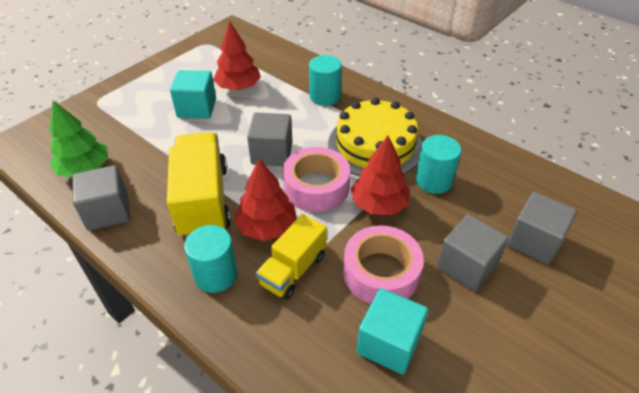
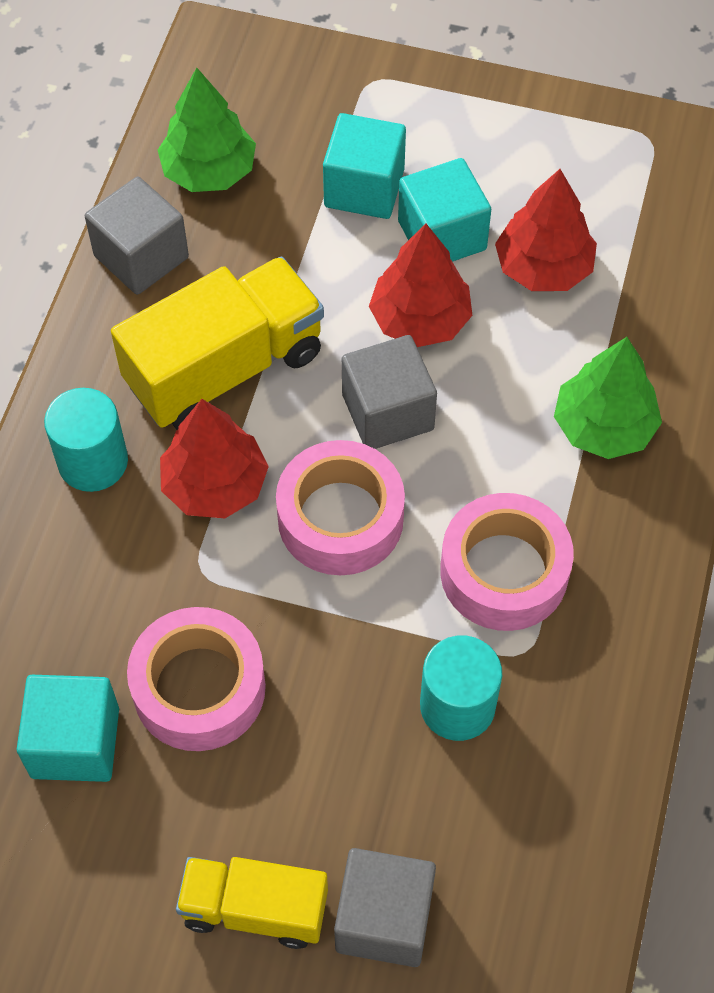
camera: 65 degrees right, 15 degrees up
(149, 122) = (364, 188): none -> turquoise cube
(293, 270) = (148, 560): yellow truck -> yellow truck (255, 909)
(325, 96) = (603, 427): turquoise cylinder -> green tree
(375, 145) = (504, 572): yellow cake -> pink tape
(379, 204) = (350, 633): red tree -> red tree (420, 319)
(466, 266) = (273, 815): grey cube -> none

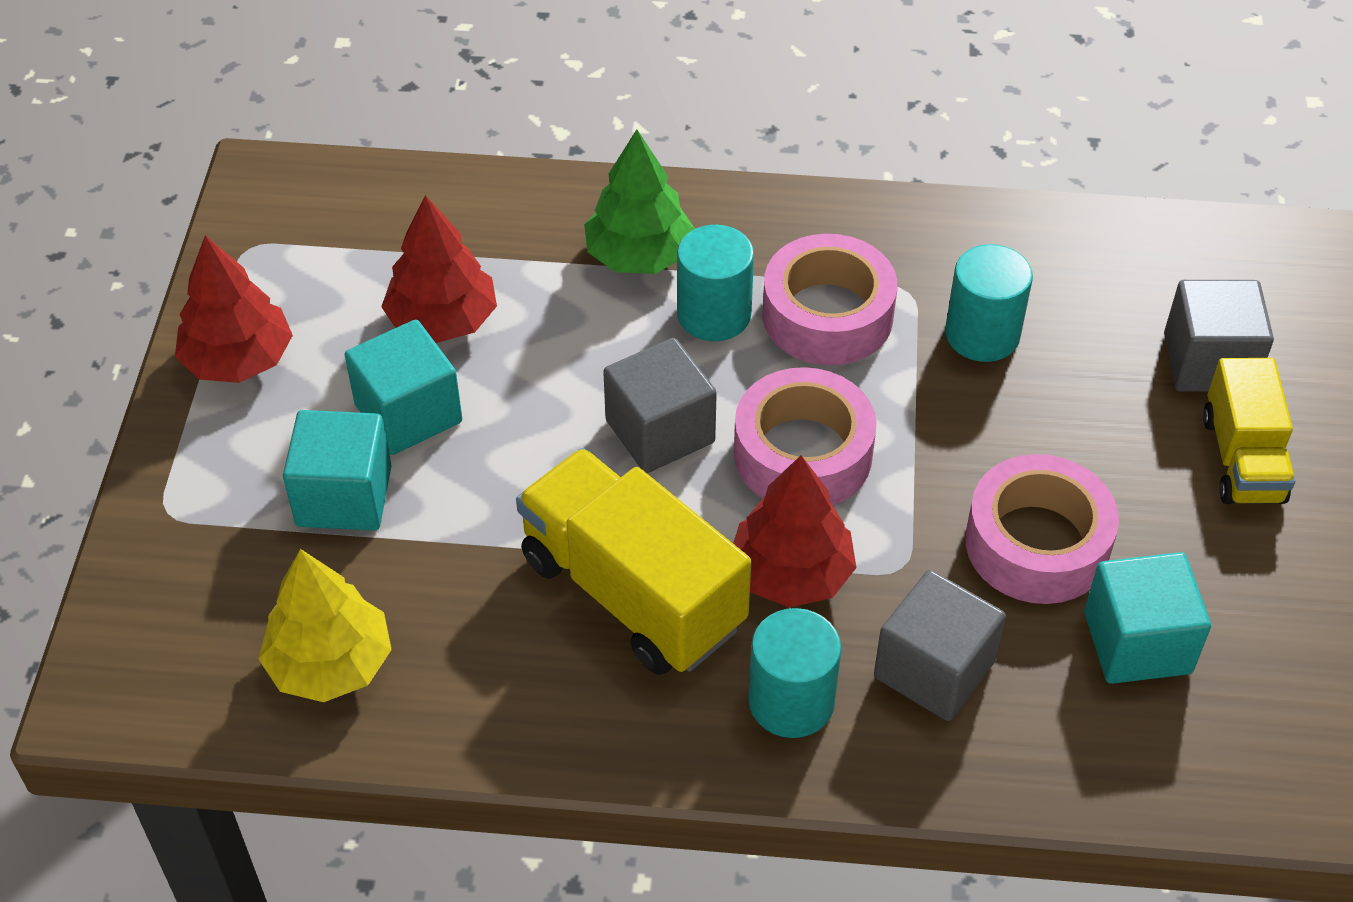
camera: 100 degrees left, 10 degrees down
(141, 257) = (479, 713): grey cube -> grey cube (934, 669)
(209, 171) = (330, 663): green tree -> yellow tree
(420, 319) = (531, 418): red tree -> red tree (238, 359)
(519, 476) = (714, 314): none -> turquoise cylinder

